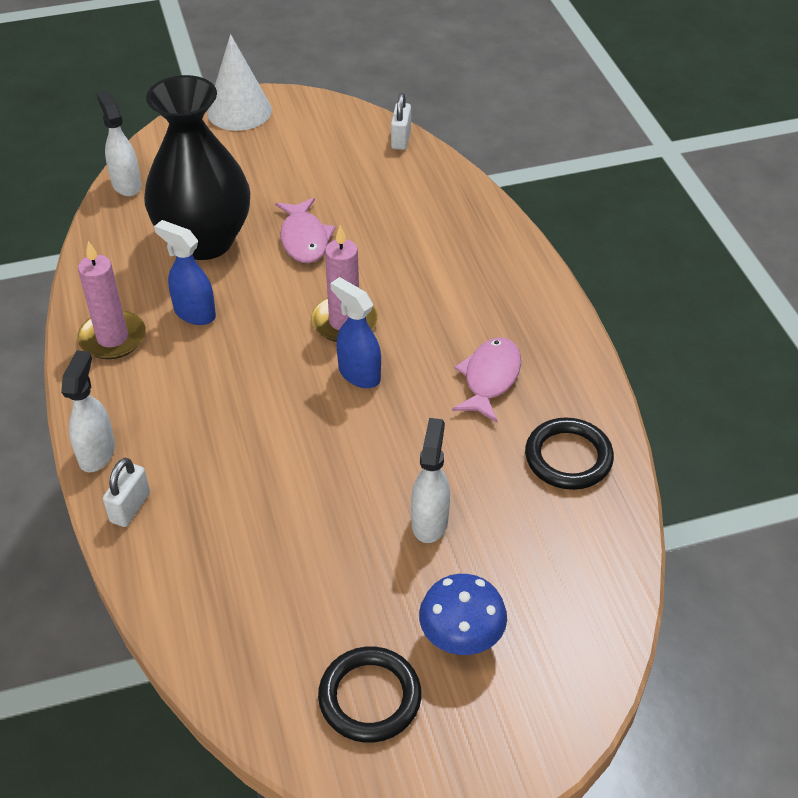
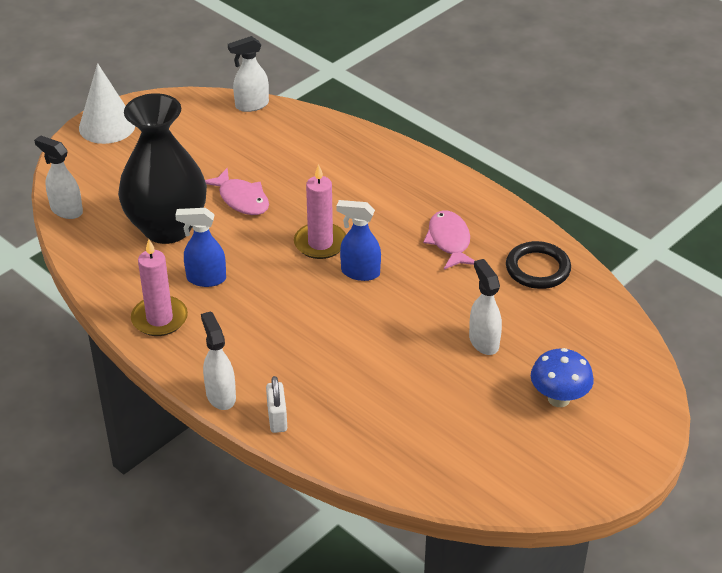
camera: 30 degrees left, 5 degrees down
(369, 697) = (532, 455): black ring -> none
(401, 139) = (251, 105): white padlock -> white spray bottle

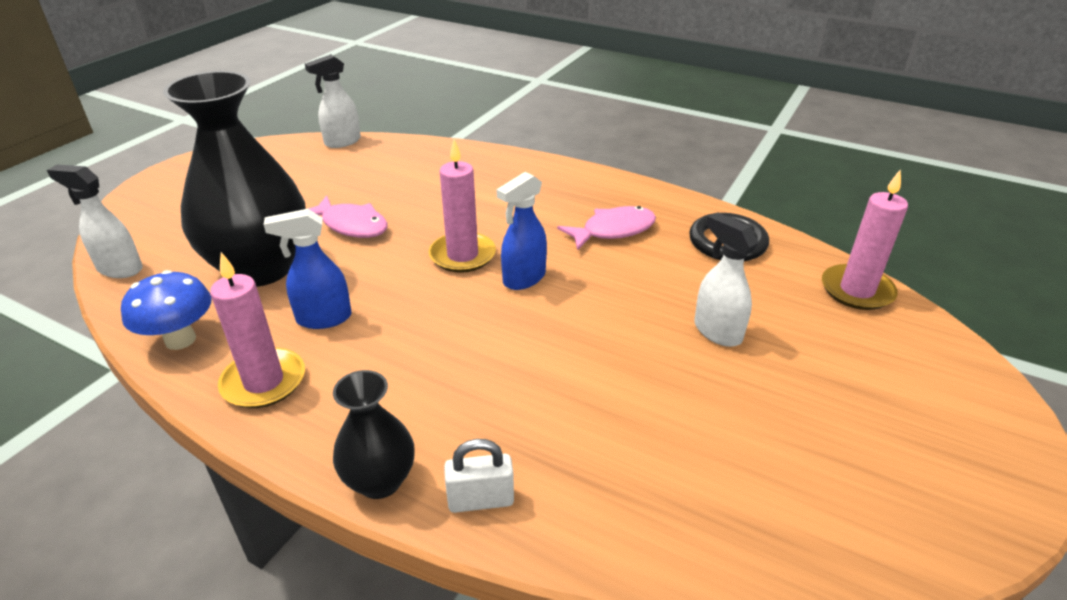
camera: 15 degrees left, 5 degrees down
(107, 126) = (174, 179): white cone -> none
(220, 395) = (380, 481): white spray bottle -> black vase
(277, 418) = (480, 500): white padlock -> white padlock turned 75 degrees counterclockwise
(360, 272) = (523, 279): blue spray bottle -> blue spray bottle turned 45 degrees counterclockwise
(449, 241) = (613, 230): pink fish -> pink fish turned 90 degrees clockwise
(558, 399) = (856, 385): blue mushroom -> blue mushroom (180, 340)
(613, 330) = (856, 290): none -> pink candle

